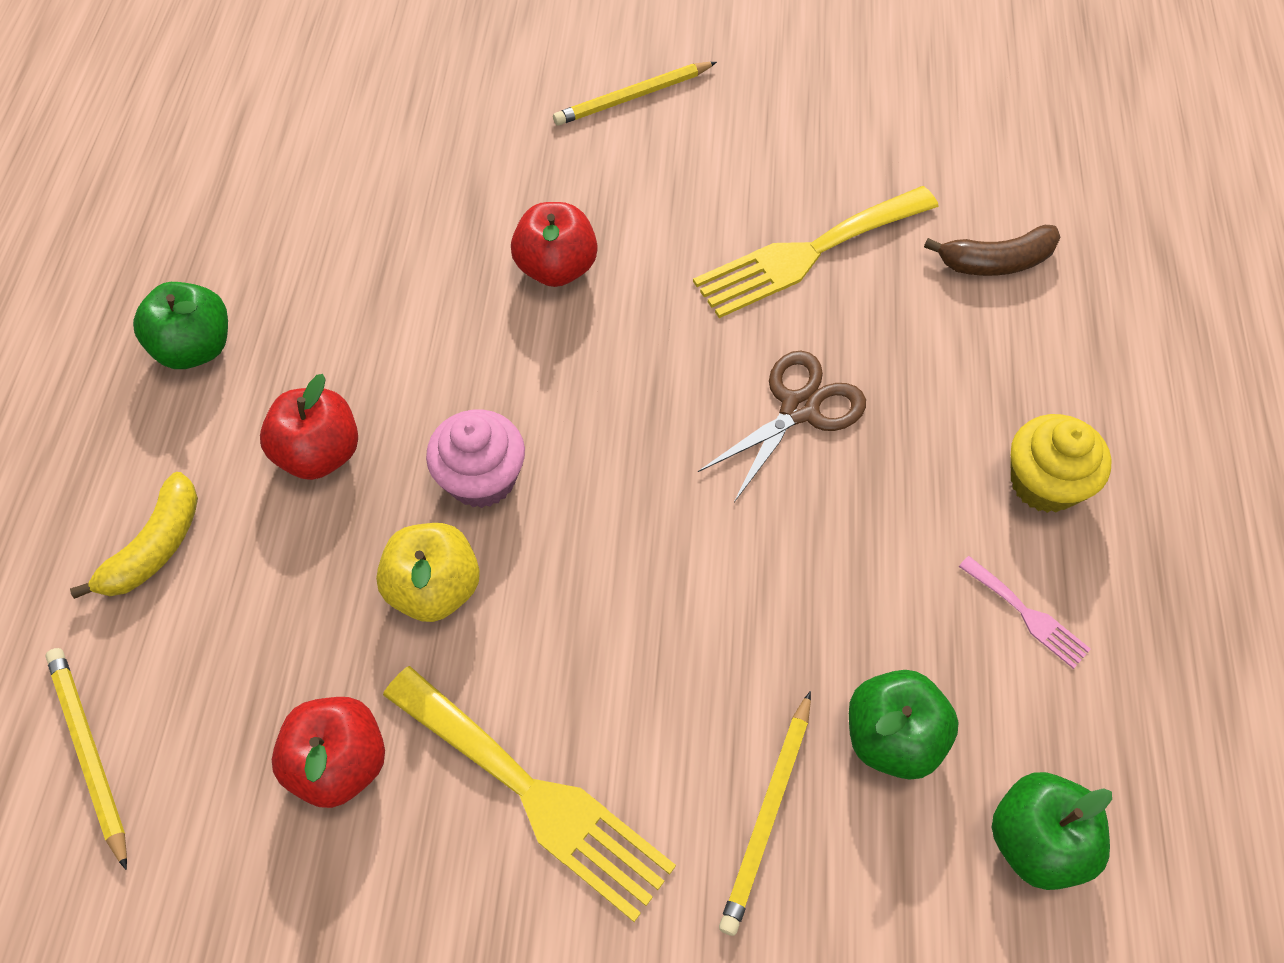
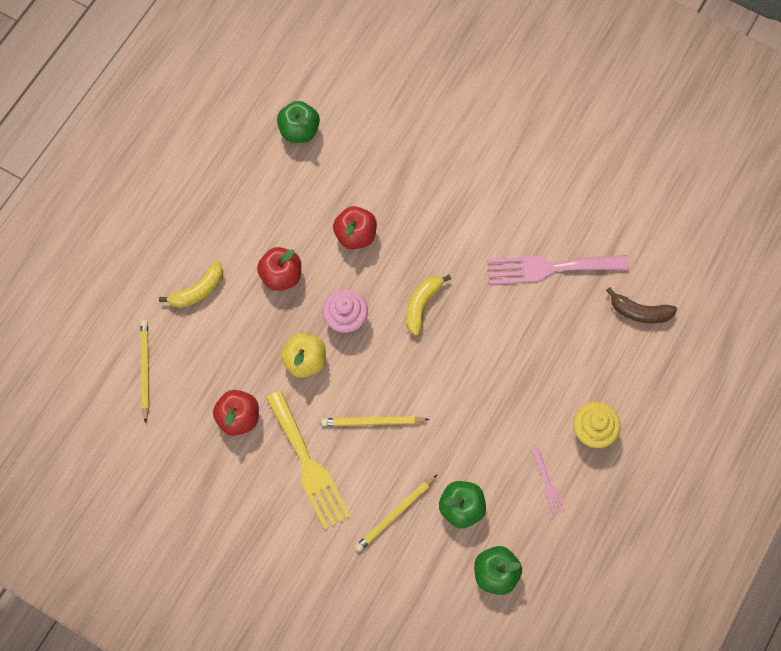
camera: 25 degrees right, 10 degrees up
(196, 348) = (246, 198): green apple -> green apple (299, 131)
(556, 268) = (426, 225): red apple -> red apple (355, 235)
(616, 397) = (422, 305): none -> yellow banana
(633, 97) = (511, 139): yellow pencil -> yellow pencil (373, 422)
(799, 409) = (502, 347): brown scissors -> none
(807, 254) = (550, 268): yellow fork -> pink fork

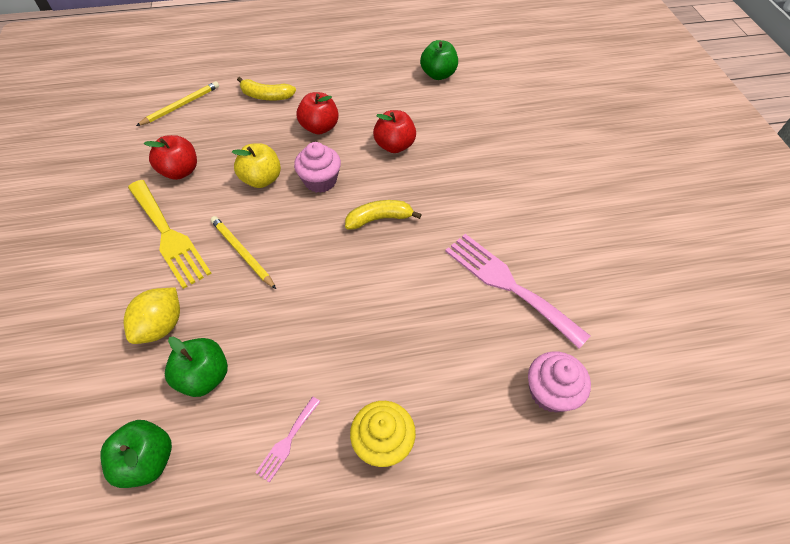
camera: 50 degrees right, 15 degrees down
(308, 465) = (168, 235): yellow fork -> yellow fork turned 60 degrees counterclockwise
(395, 514) = (161, 326): yellow pencil -> yellow lemon
(639, 312) = (550, 392): brown banana -> pink cupcake

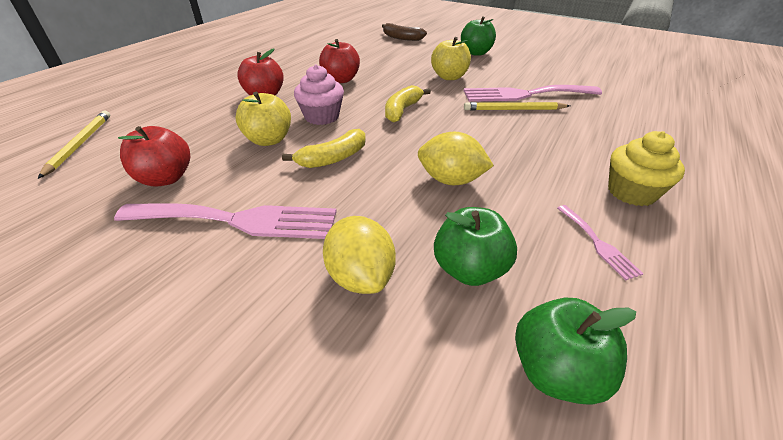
camera: 50 degrees left, 15 degrees down
(168, 235) = (238, 220): yellow fork -> pink fork
(242, 253) = (339, 183): yellow pencil -> yellow pencil (514, 109)
(266, 96) = (177, 102): yellow banana -> yellow banana (333, 158)
(298, 312) = (451, 180): none -> yellow lemon
(438, 75) = (305, 45): green apple -> green apple (476, 53)
(484, 208) = (449, 77): none -> yellow apple
(541, 117) = (401, 38): none -> brown banana
(550, 392) = (628, 115): pink cupcake -> none

